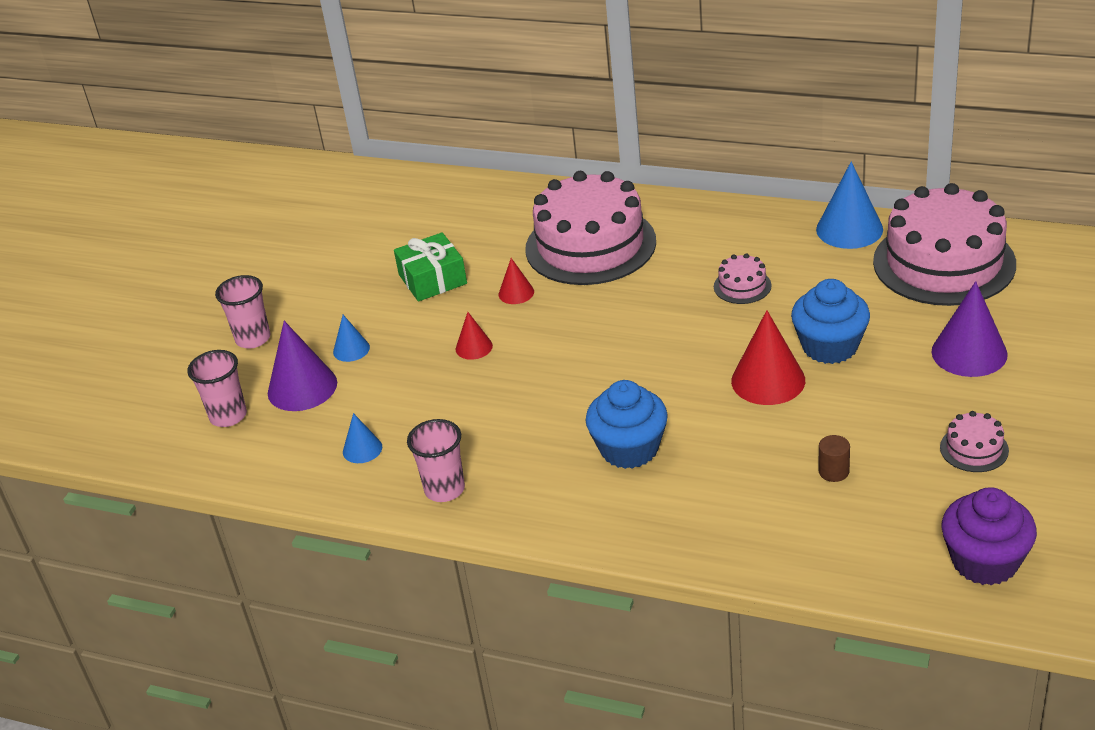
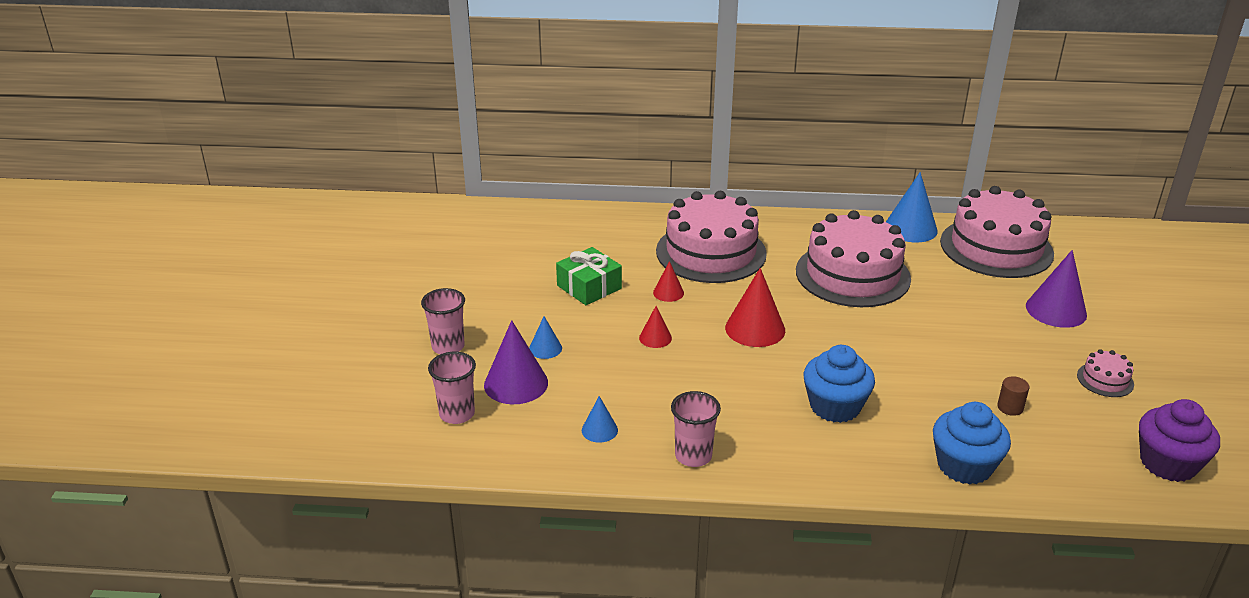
camera: 20 degrees left, 5 degrees down
(742, 286) = (852, 274): pink cake -> pink cake, size x2.41
(768, 380) = (916, 343): red cone -> red cone (755, 329)
(830, 346) = (948, 314): blue cupcake -> blue cupcake (964, 466)

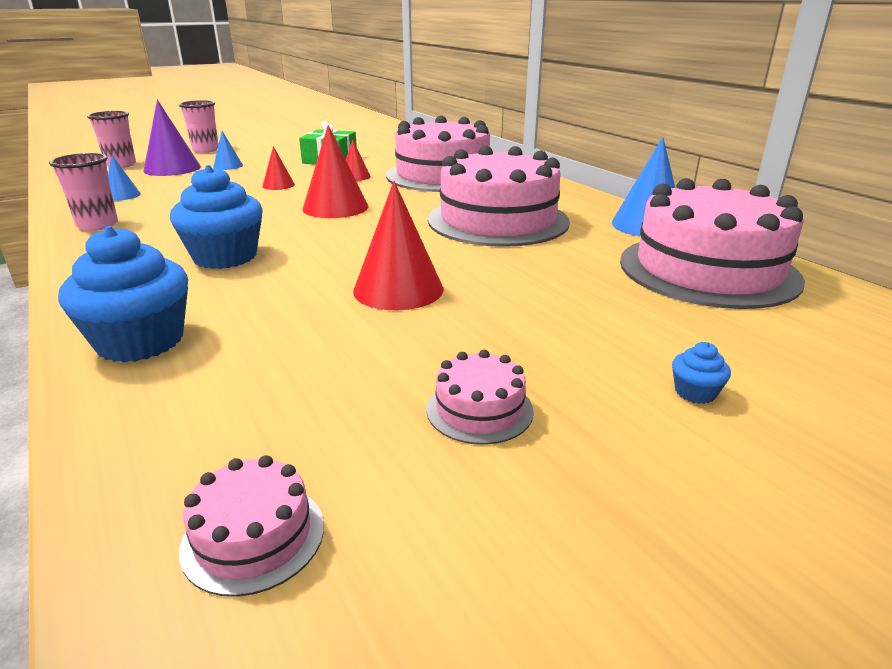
camera: 55 degrees right, 5 degrees down
(950, 355) = (398, 289): none -> red cone
(1010, 407) = (312, 346): brown cylinder -> none
(1056, 310) = (624, 333): purple cone -> none
(1121, 320) = (695, 392): none -> blue cupcake
(1168, 463) = (253, 536): purple cupcake -> pink cake

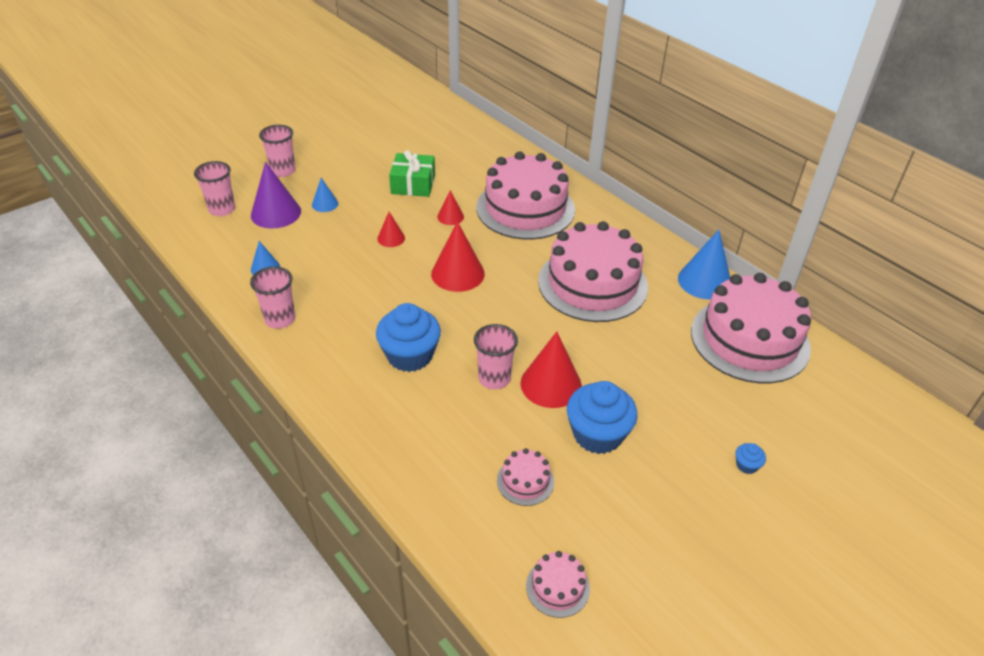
camera: 10 degrees left, 15 degrees up
(140, 341) = (412, 457): blue cupcake -> blue cupcake (597, 434)
(321, 280) = (494, 378): none -> pink cup
(479, 410) = (636, 492): pink cake -> pink cake (525, 481)

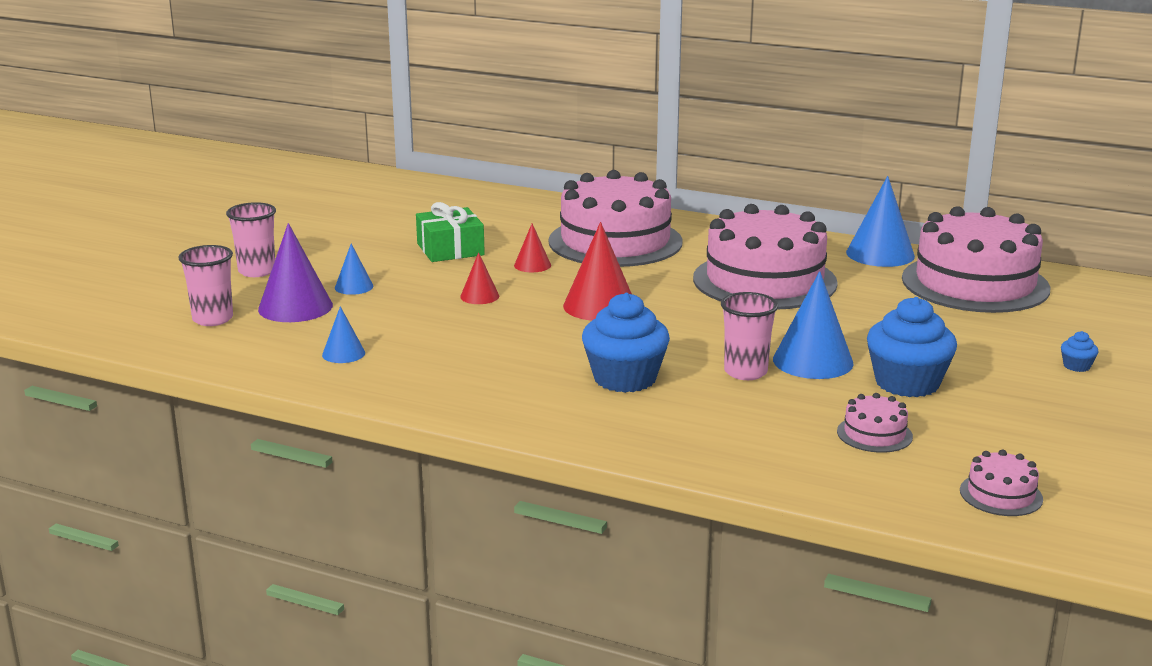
camera: 25 degrees left, 20 degrees down
(280, 319) = (421, 389): pink cup -> none
(551, 384) = (812, 361): red cone -> blue cone

